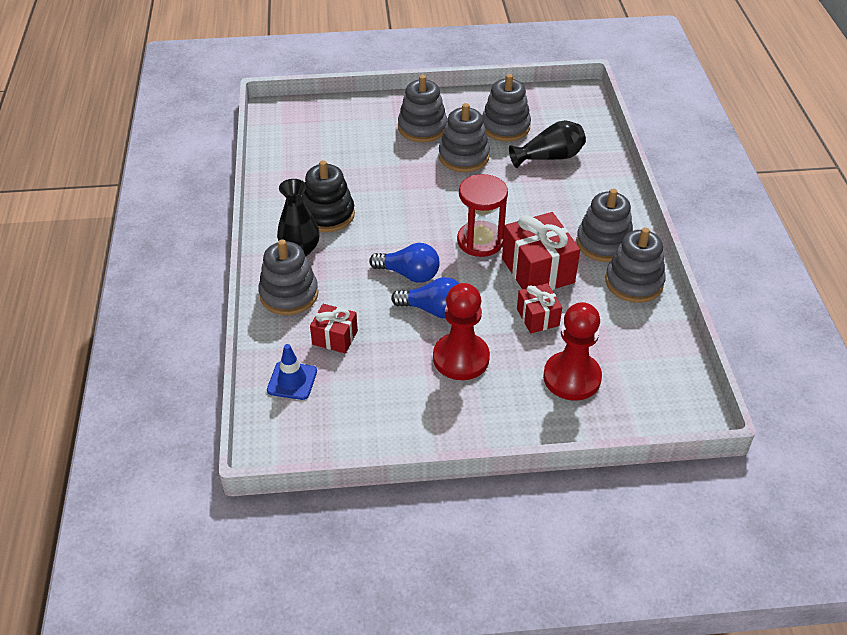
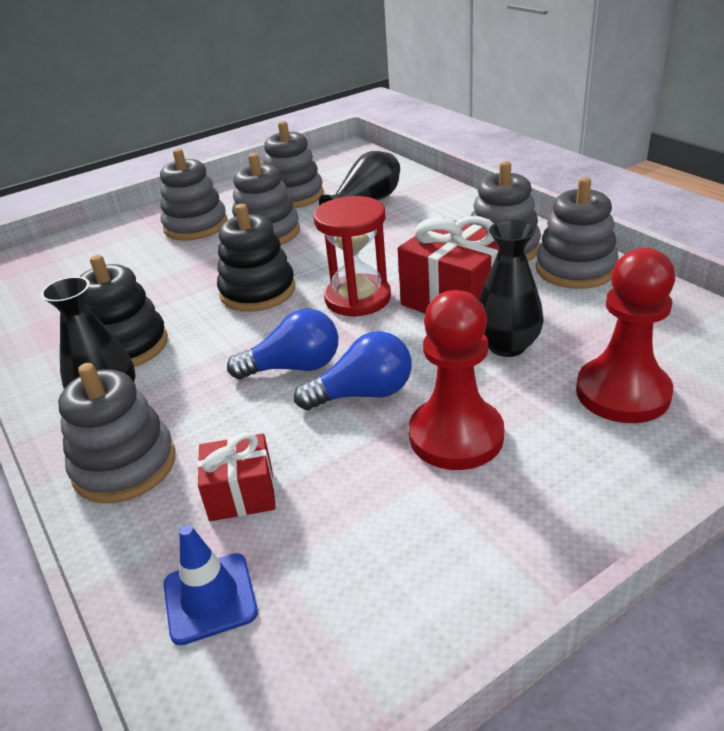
camera: 25 degrees left, 10 degrees down
(425, 207) = (258, 291): none -> black stacking toy
(538, 317) = (507, 346): red gift -> black vase

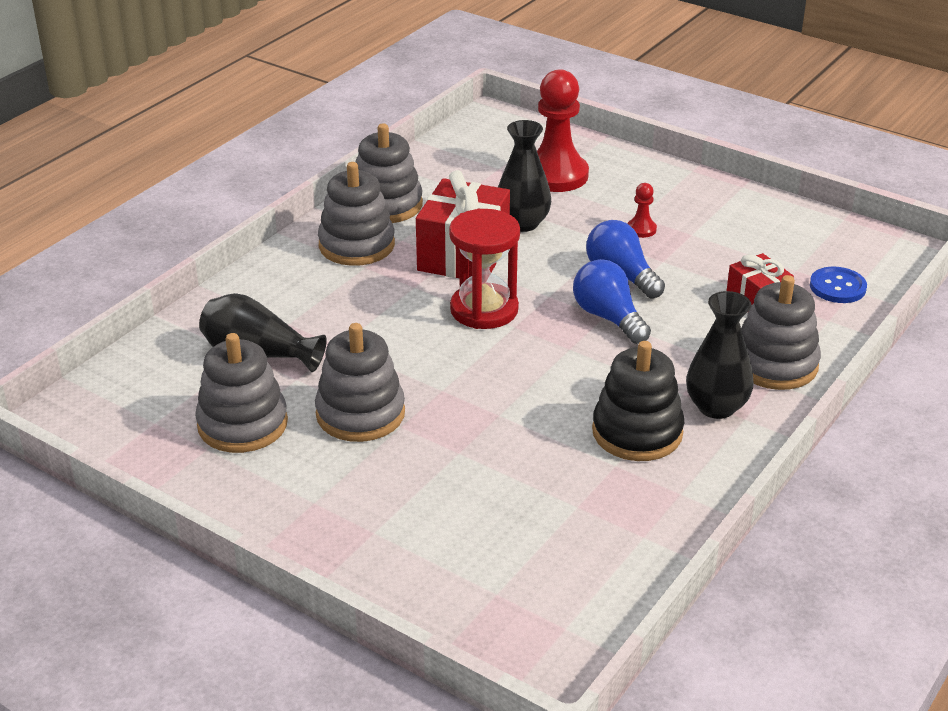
camera: 115 degrees left, 0 degrees up
(196, 226) = (354, 489): grey stacking toy -> none
(210, 598) = (837, 287): blue traffic cone -> blue button
(258, 291) = (498, 377): black stacking toy -> none
(456, 436) = (641, 229): red pawn -> red pawn, size x0.44

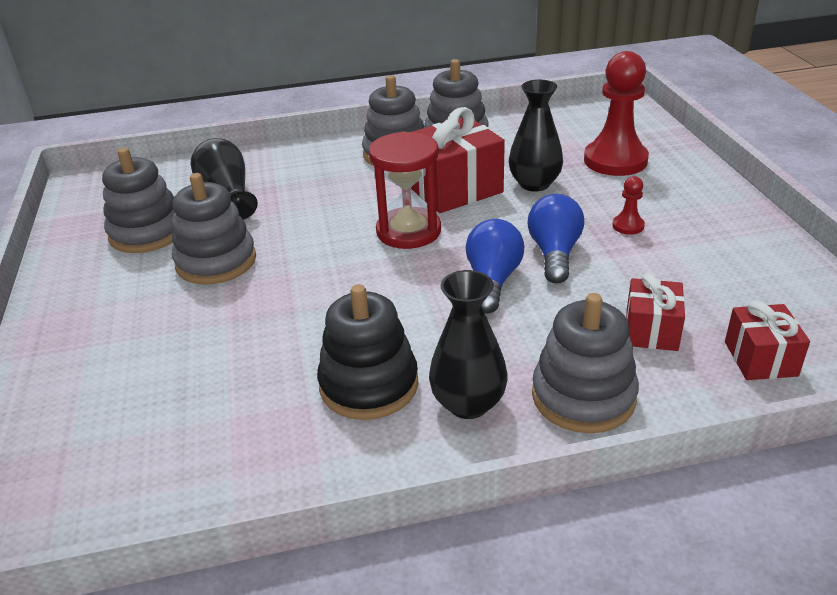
camera: 45 degrees right, 0 degrees up
(837, 287) = (760, 359): blue button -> red gift

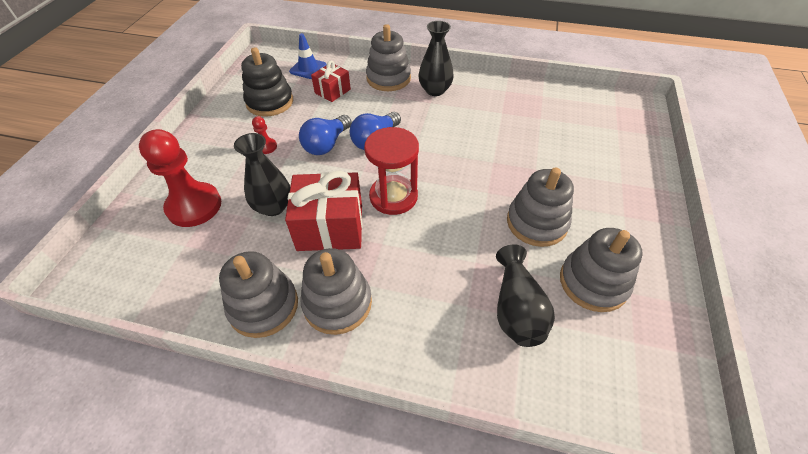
camera: 155 degrees left, 15 degrees up
(369, 385) = (472, 110): black stacking toy -> black stacking toy (270, 102)
(760, 359) = (308, 68): red gift -> blue traffic cone

